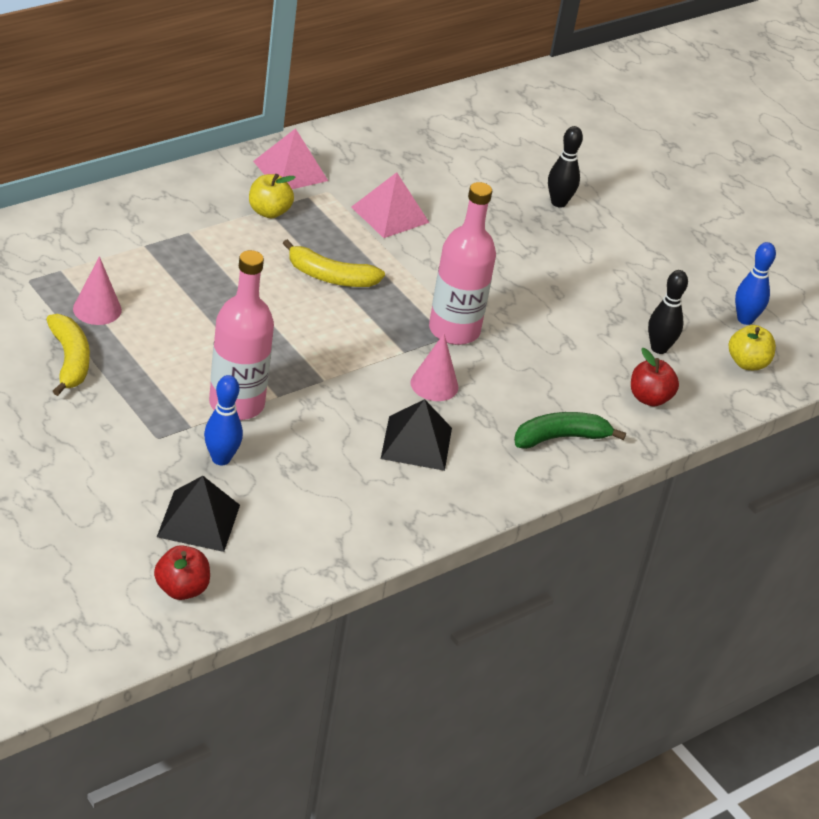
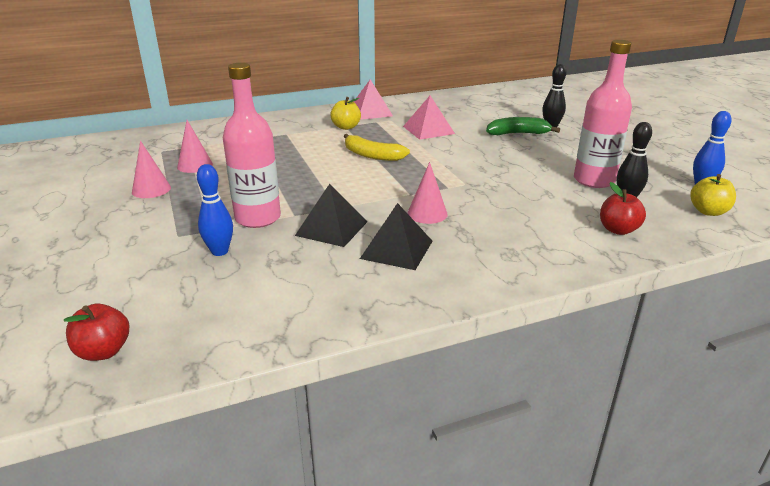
camera: 20 degrees right, 10 degrees down
(69, 361) = (151, 189): yellow banana -> pink cone
(198, 520) = (166, 294): black pyramid -> black pyramid (331, 228)
(454, 330) = (455, 184): pink bottle -> pink bottle (594, 180)
(560, 438) = (531, 252): green banana -> green banana (518, 134)

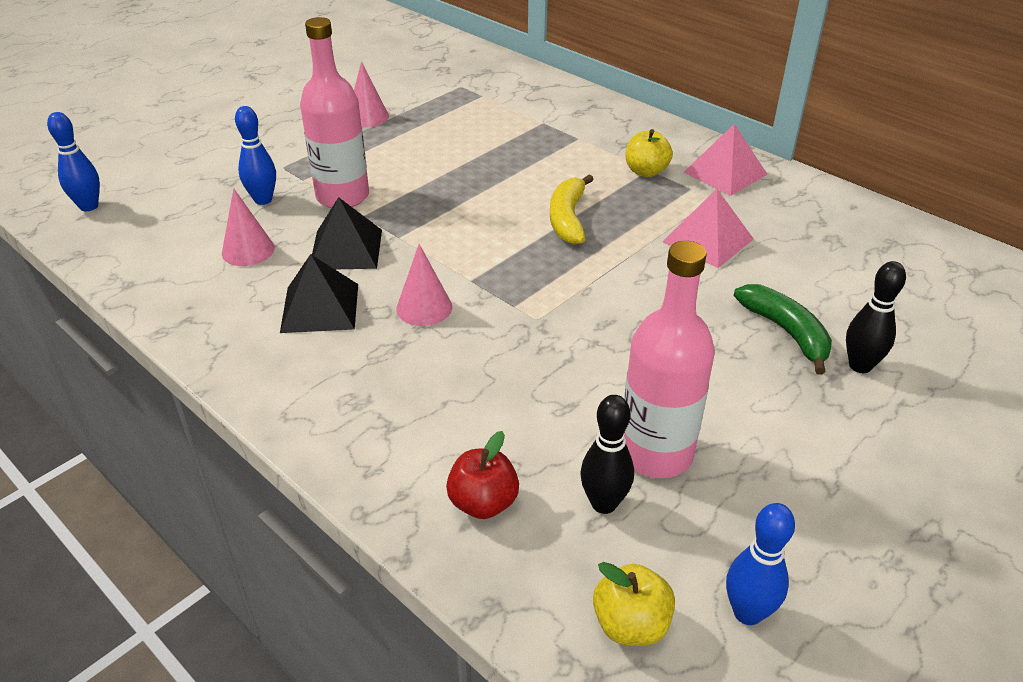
camera: 65 degrees right, 10 degrees up
(103, 351) = (89, 206): red apple -> blue bowling pin
(195, 165) = (441, 117): pink cone -> pink cone (248, 250)

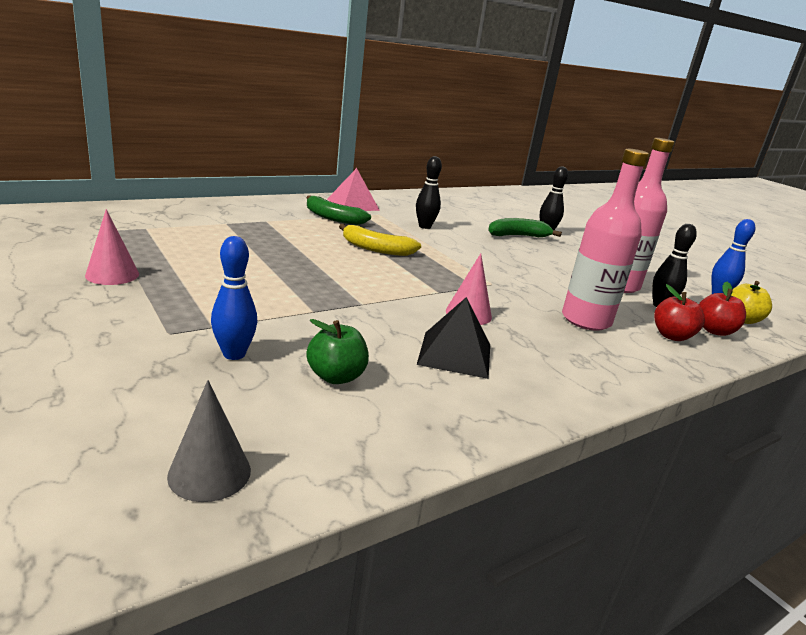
camera: 80 degrees left, 15 degrees down
(89, 206) = (104, 500): blue bowling pin -> none
(116, 230) = (209, 473): none -> grey cone
(248, 250) = (336, 376): pink cone -> green apple
(342, 196) = (269, 314): pink bottle -> pink bottle (586, 320)
(346, 249) = (366, 328): black pyramid -> none
(543, 567) = (714, 331): none -> red apple
(646, 171) = (332, 218): yellow apple -> green banana
(708, 240) = (425, 226): pink pyramid -> black bowling pin

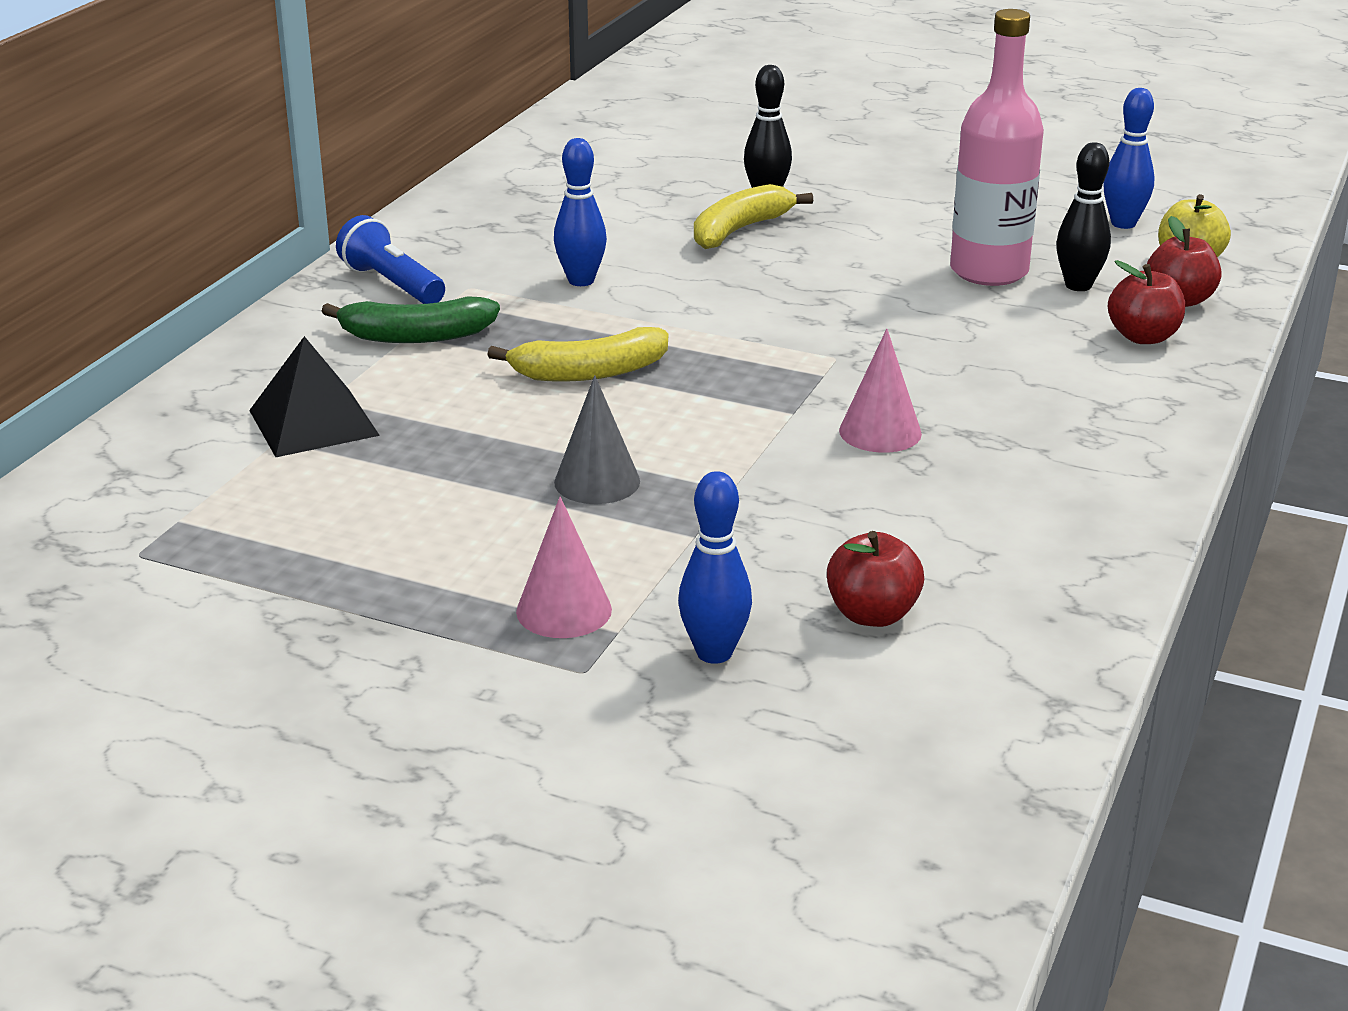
camera: 30 degrees left, 5 degrees up
(112, 274) = (324, 631): pink cone -> pink cone (564, 610)
(209, 473) = (931, 790): grey cone -> grey cone (597, 481)
(336, 376) = (872, 614): green apple -> red apple
(353, 204) = (392, 284): pink pyramid -> blue flashlight
(425, 226) = (581, 281): black bowling pin -> blue bowling pin
(455, 354) = (949, 506): black pyramid -> black pyramid (313, 422)
(518, 236) = (739, 230): green banana -> yellow banana
(586, 320) = (1024, 364): pink bottle -> none

